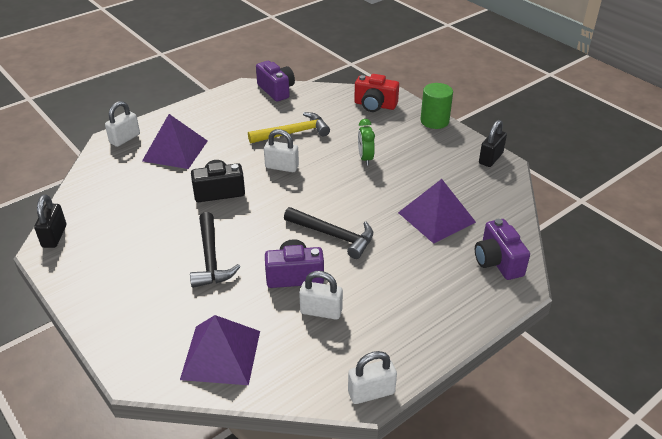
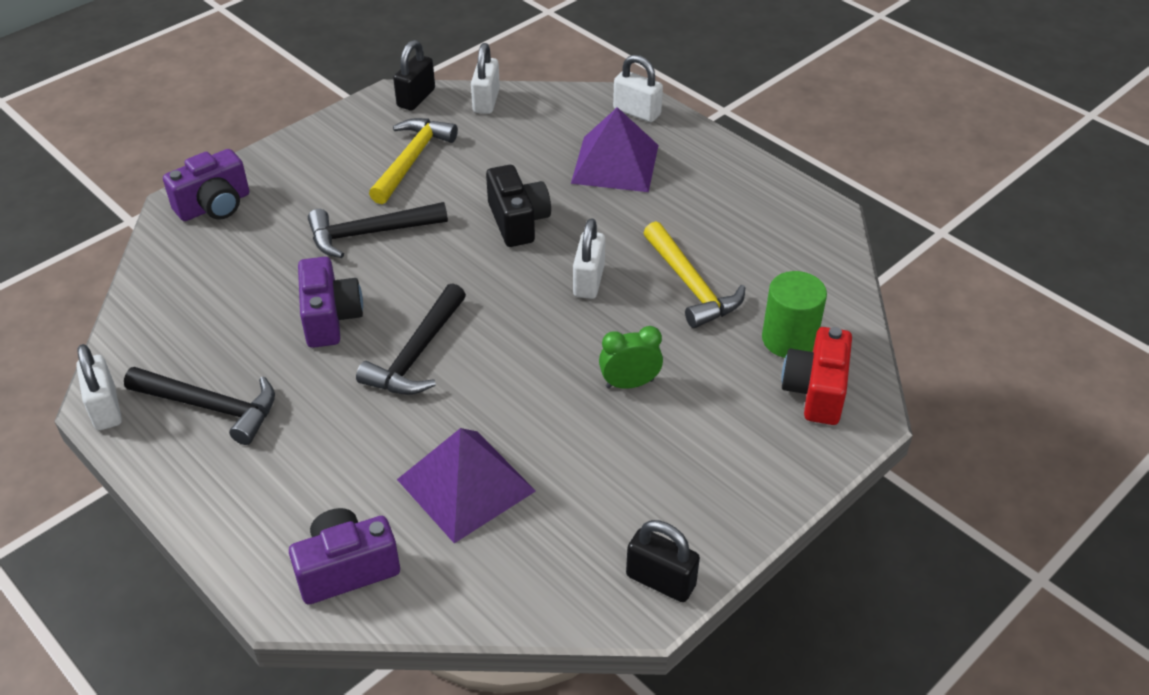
camera: 85 degrees right, 5 degrees up
(54, 236) = (416, 98): black padlock -> black padlock turned 60 degrees counterclockwise
(133, 238) = (412, 160): none -> yellow hammer
(221, 354) = (196, 266): purple pyramid -> none
(276, 90) = (827, 251): purple camera -> purple camera (214, 206)
(321, 311) = (257, 350): white padlock -> white padlock (486, 101)
(373, 331) = (211, 407): none -> black hammer
(434, 121) = (781, 488): green cylinder -> green cylinder (789, 339)

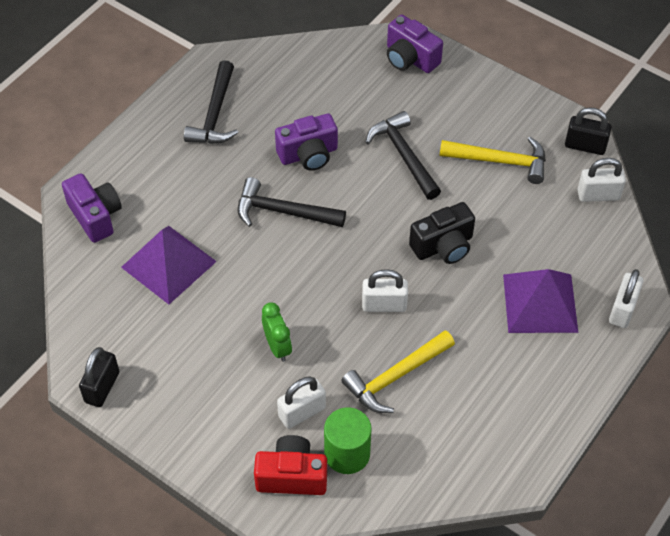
camera: 80 degrees right, 10 degrees up
(105, 408) = (205, 63): white padlock -> white padlock (302, 412)

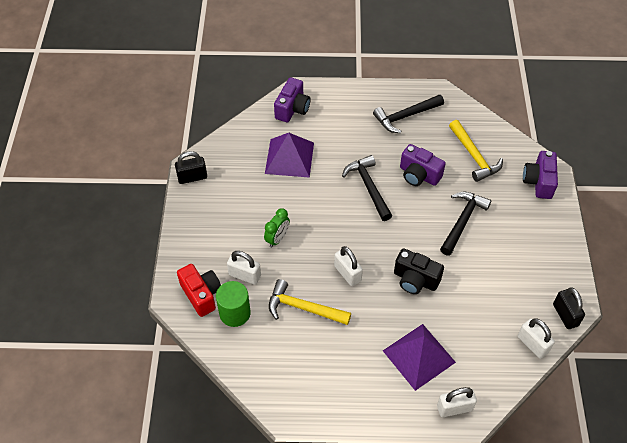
camera: 55 degrees right, 0 degrees up
(500, 161) = (506, 274): yellow hammer -> yellow hammer (474, 156)

